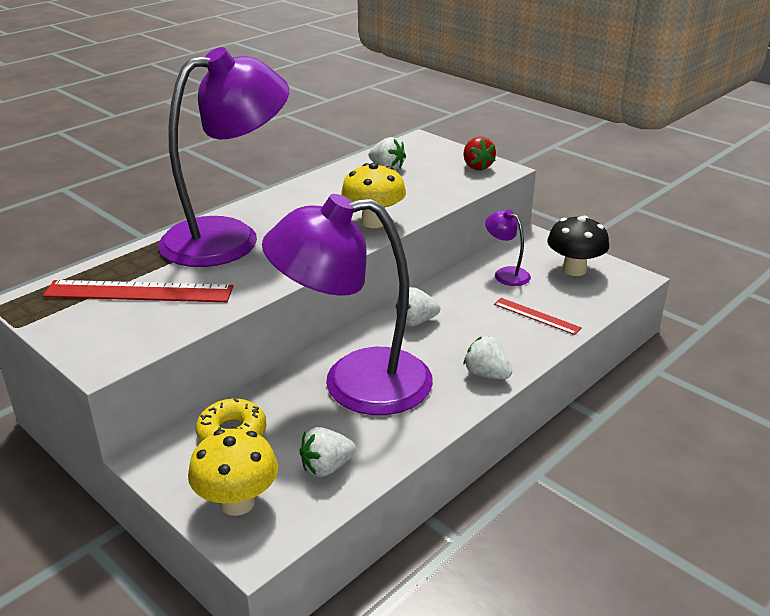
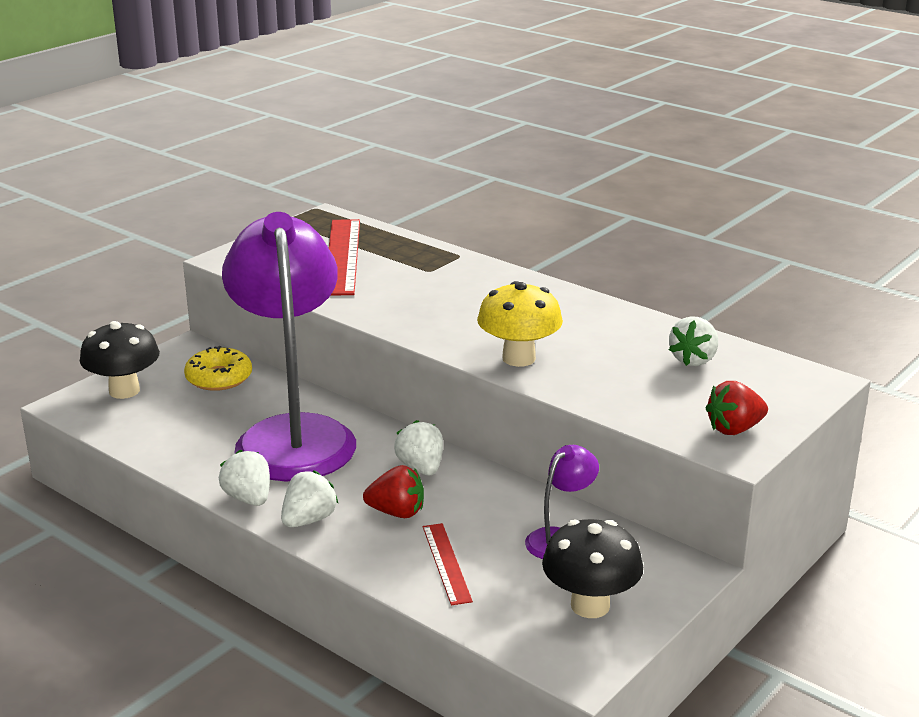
camera: 85 degrees right, 5 degrees down
(229, 237) = (460, 282): purple lamp -> none
(237, 503) = (124, 391): yellow mushroom -> black mushroom
(326, 467) = (161, 428): white strawberry -> white strawberry (248, 498)
(476, 334) = (397, 512): none -> red strawberry
(536, 316) = (446, 563): red ruler -> red ruler turned 45 degrees counterclockwise

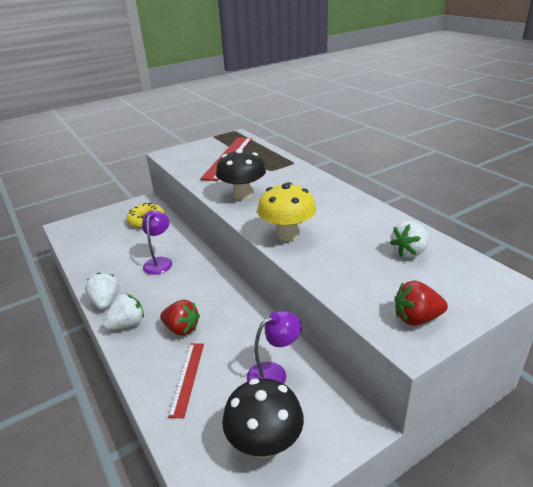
camera: 20 degrees right, 5 degrees up
(124, 391) = (96, 222): black mushroom -> black mushroom (242, 195)
(293, 435) = (159, 262): purple lamp -> purple lamp, size x0.40
(421, 468) = (216, 297): white strawberry -> none

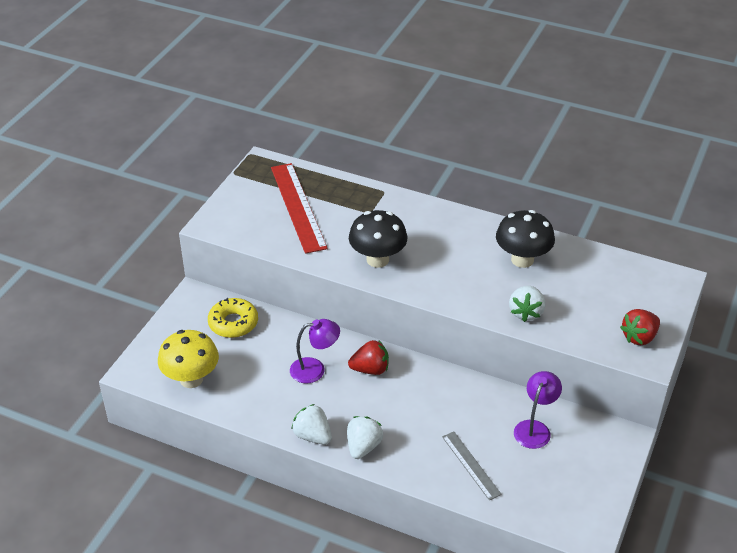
camera: 35 degrees left, 10 degrees up
(159, 262) = (315, 369): purple lamp -> purple lamp turned 105 degrees clockwise
(181, 329) = (419, 427): red strawberry -> red strawberry (370, 369)
(187, 378) = (471, 465): red ruler -> grey ruler
(265, 443) = (575, 481): black mushroom -> black mushroom (522, 260)
(287, 235) = (473, 295): yellow mushroom -> yellow mushroom (191, 379)
(409, 252) = (589, 274): white strawberry -> white strawberry (526, 312)

